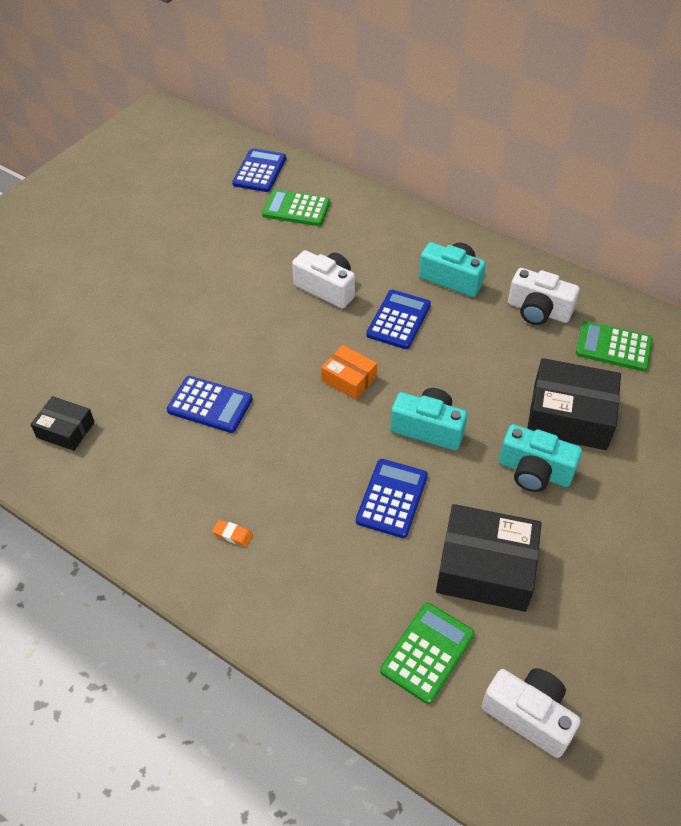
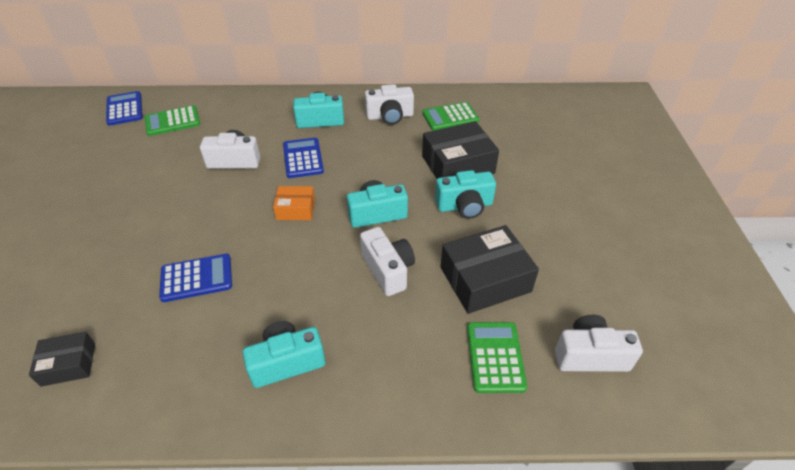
camera: 35 degrees left, 5 degrees down
(232, 534) = (286, 362): orange eraser -> turquoise camera
(392, 498) = (388, 270): blue calculator -> white camera

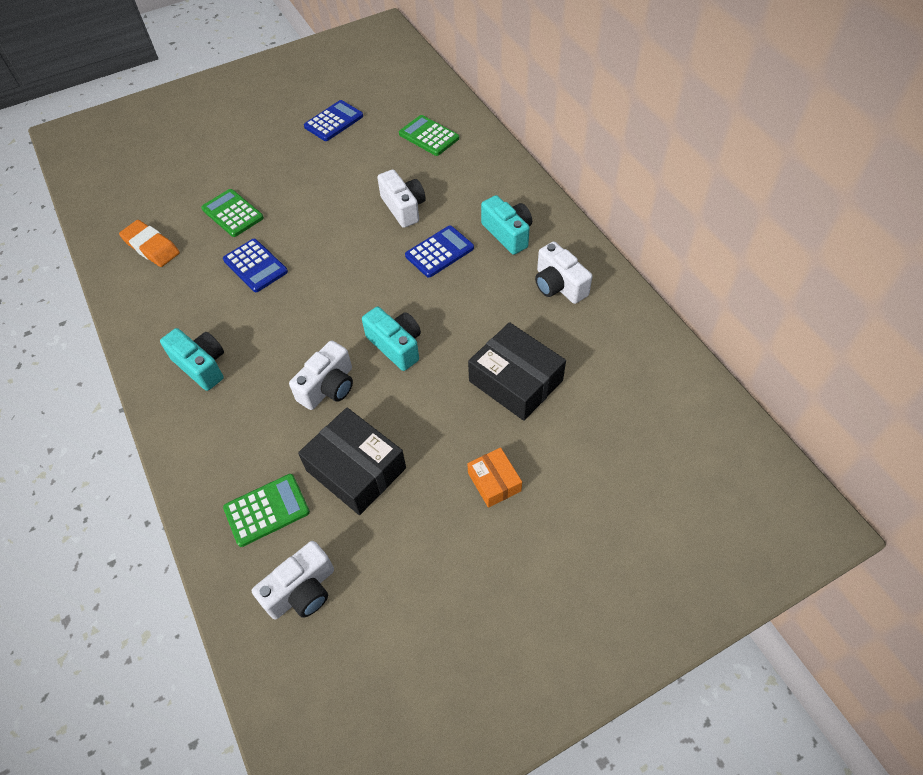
camera: 65 degrees right, 10 degrees up
(68, 364) = (151, 247): black box -> orange eraser
(124, 109) = (423, 97): blue calculator -> blue calculator (334, 121)
(296, 209) = (367, 284): orange box -> orange box (494, 482)
(450, 117) = (599, 339): green calculator -> green calculator (232, 213)
(464, 206) = (451, 413): turquoise camera -> none
(590, 355) = (302, 591): white camera -> white camera turned 75 degrees clockwise

